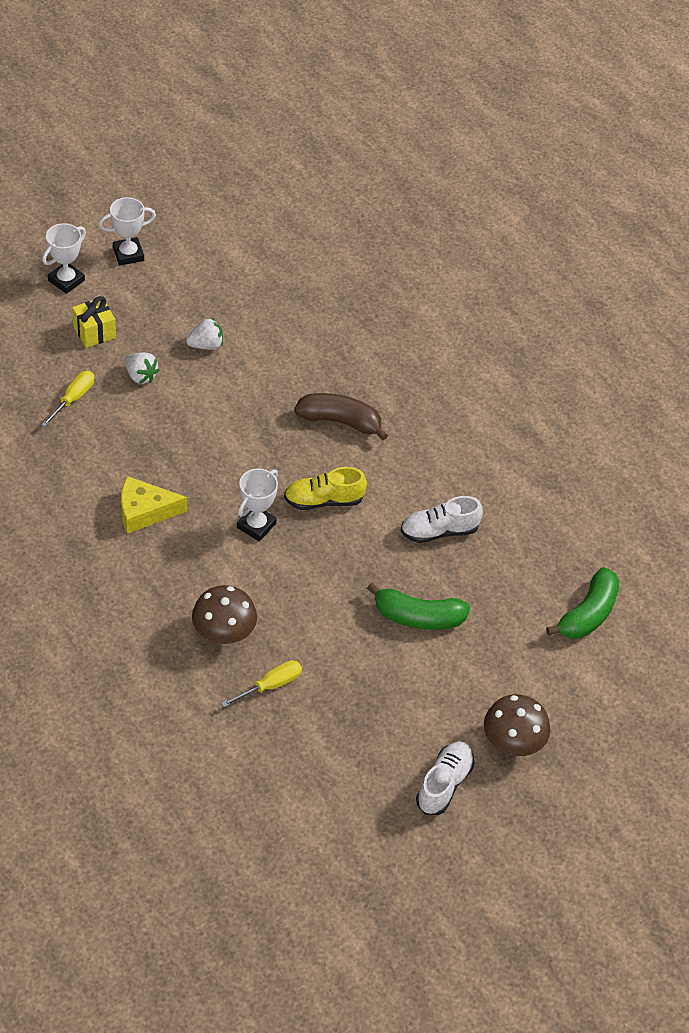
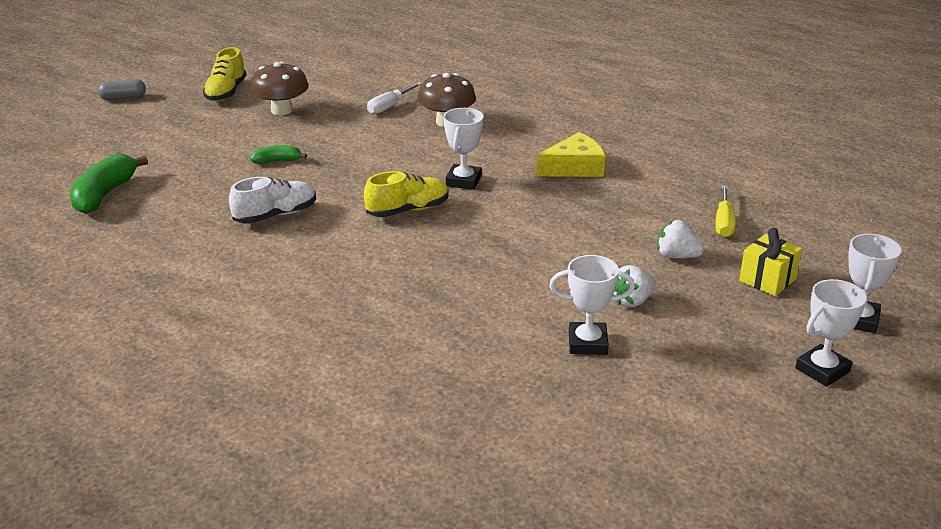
camera: 165 degrees right, 20 degrees down
(261, 320) = (587, 343): none -> white trophy
(270, 685) = (389, 106): yellow screwdriver -> white screwdriver
(340, 421) = (426, 272): brown banana -> none
(418, 617) = (277, 161): green banana -> green banana, size x0.55
(444, 784) = (226, 92): white shoe -> yellow shoe
(512, 742) = (172, 118): brown mushroom -> brown mushroom (281, 110)
(564, 811) = (123, 98): none -> grey capsule

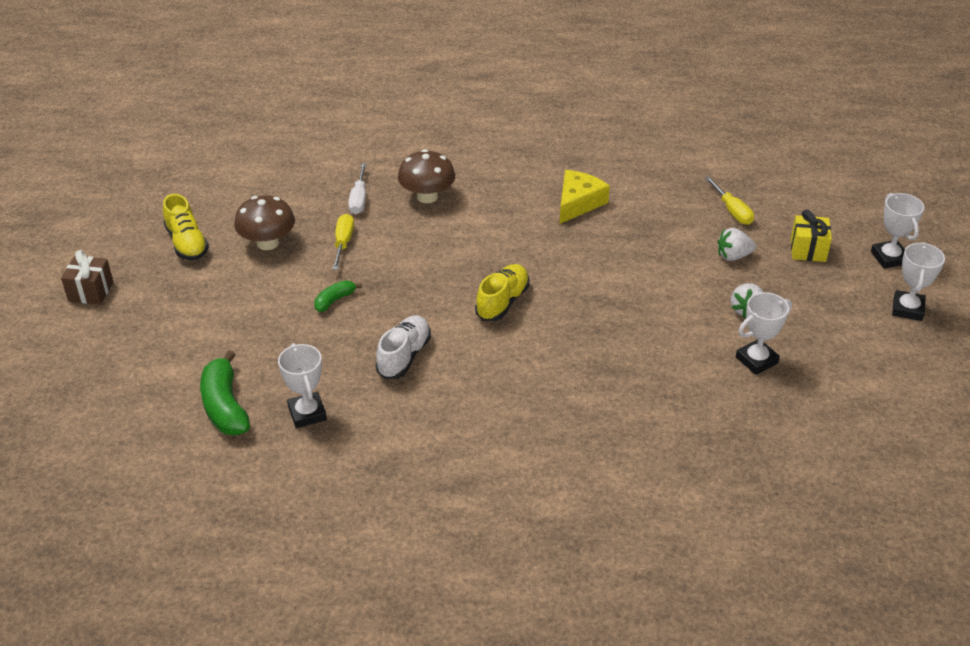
camera: 35 degrees left, 10 degrees up
(123, 98) = (91, 291): grey capsule -> brown gift
(337, 129) = (343, 243): none -> yellow screwdriver
(463, 181) = (511, 253): white trophy -> white trophy (307, 413)

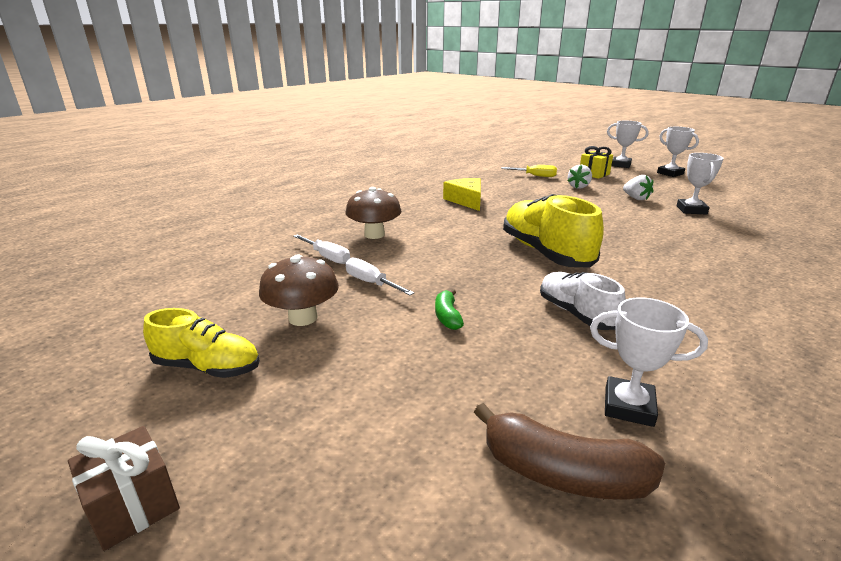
camera: 50 degrees left, 15 degrees down
(225, 406) = (562, 473): green banana -> brown banana
(343, 243) = (371, 283): yellow screwdriver -> white screwdriver
(502, 302) = (545, 252): yellow shoe -> yellow shoe, size x1.64

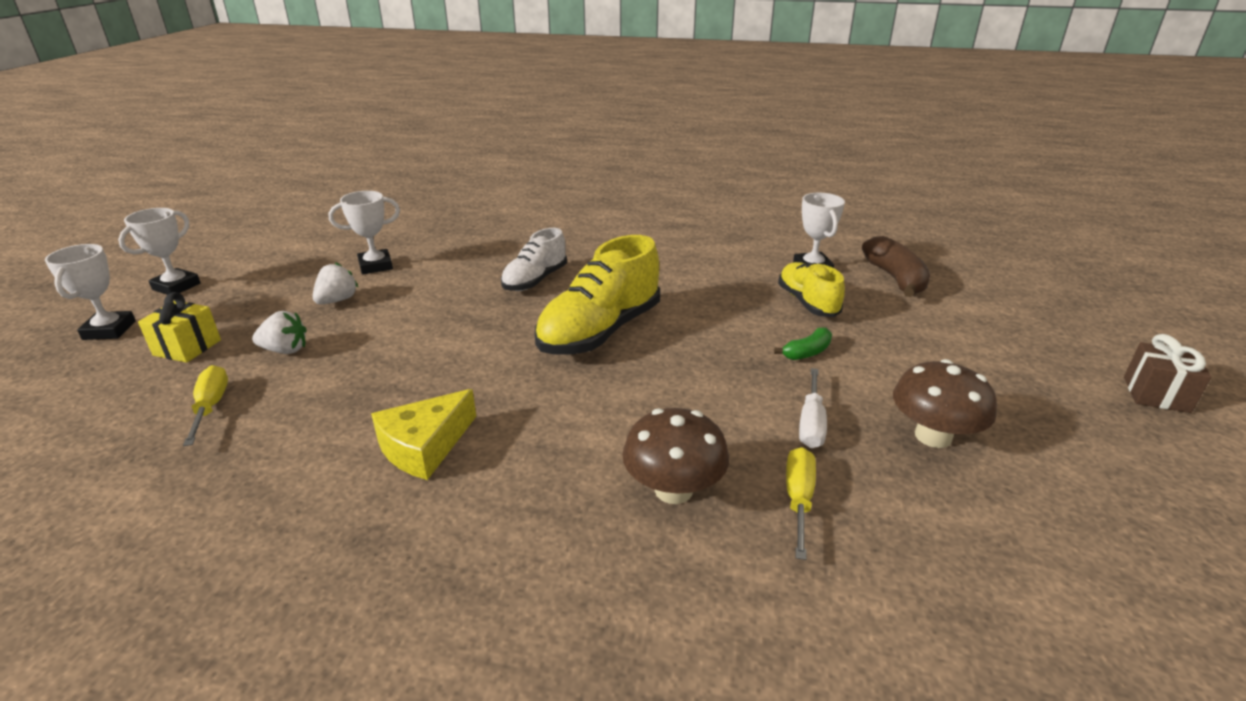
camera: 120 degrees left, 5 degrees up
(208, 367) = (1069, 450): yellow shoe -> yellow shoe (807, 302)
(327, 257) = (798, 500): white screwdriver -> yellow screwdriver
(576, 313) = (720, 297): white shoe -> white shoe (535, 280)

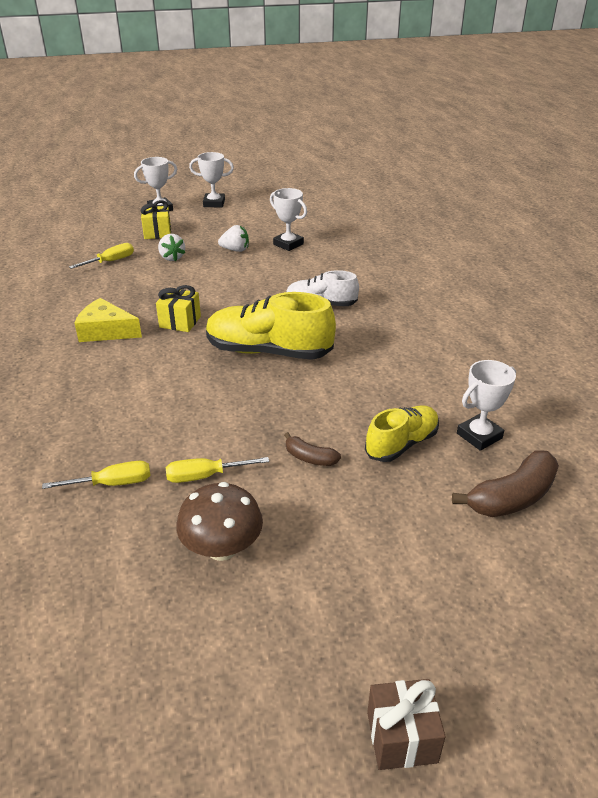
camera: 65 degrees right, 5 degrees up
(470, 377) = (180, 322): none -> yellow gift
(673, 490) = (102, 428): brown mushroom -> none
(807, 352) = (310, 458): green banana -> brown banana
(811, 423) = (205, 476): white screwdriver -> yellow screwdriver

